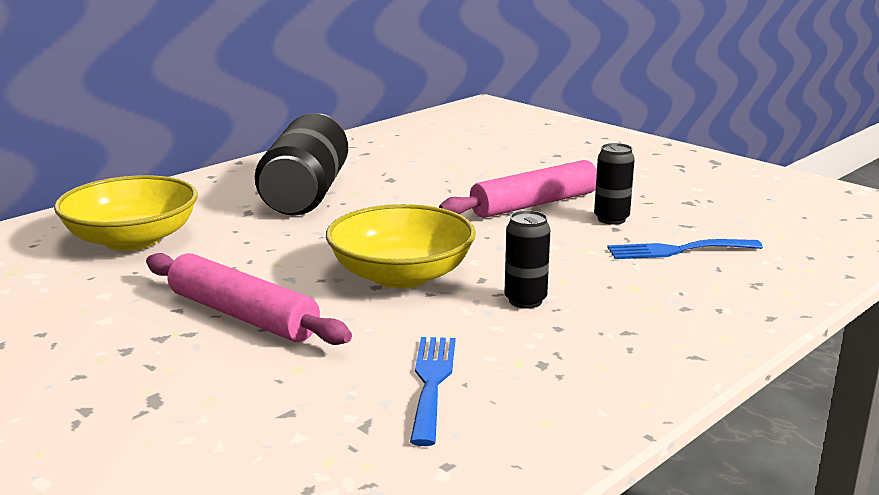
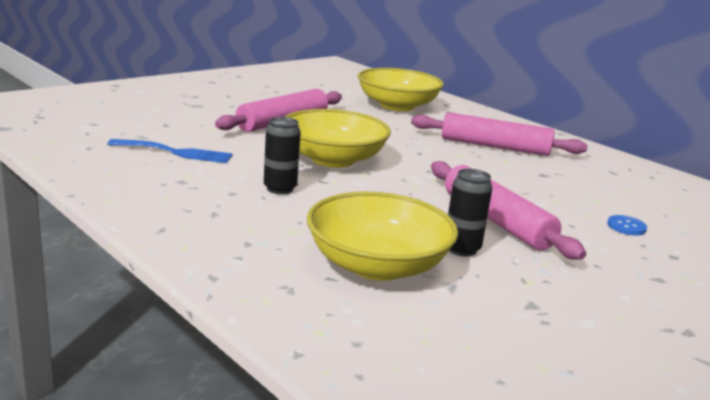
camera: 90 degrees right, 0 degrees up
(306, 193) = (495, 146): black can -> pink rolling pin
(509, 162) = (626, 227): none -> blue button
(677, 250) = (377, 265): blue fork -> yellow bowl

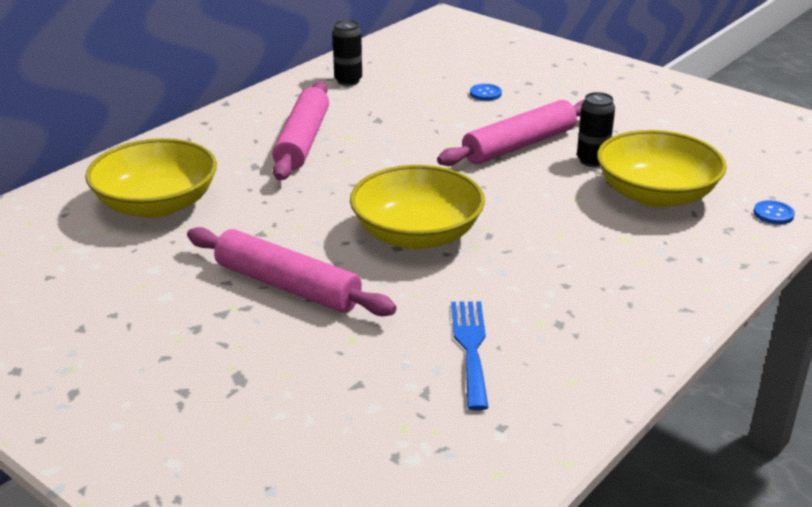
camera: 95 degrees left, 10 degrees up
(280, 189) = (532, 257): black can -> black can (348, 81)
(311, 328) = (773, 214): none -> blue button

